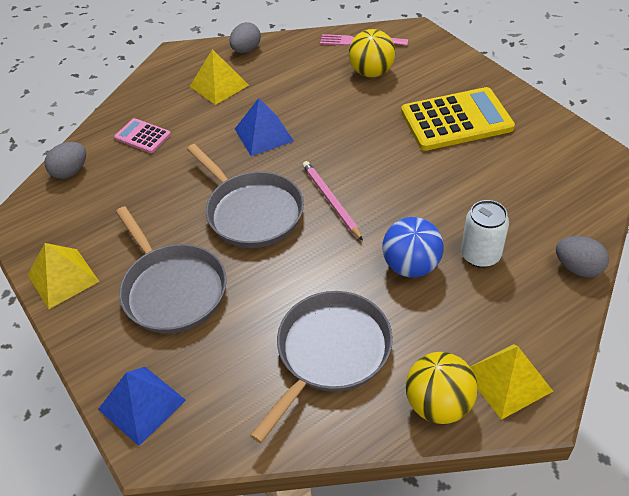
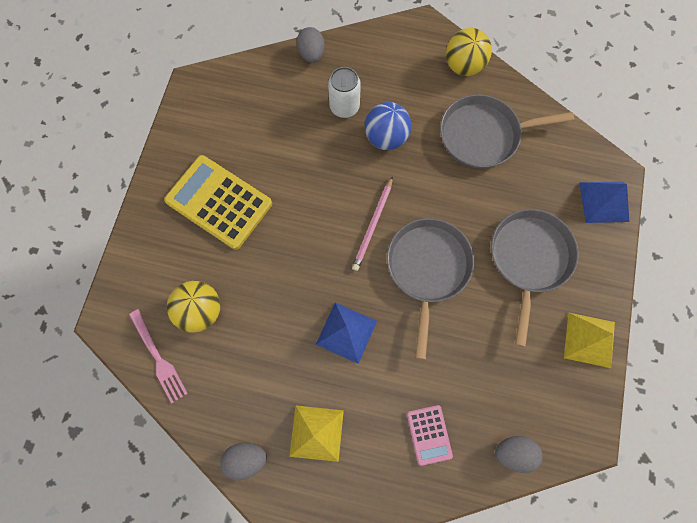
camera: 135 degrees left, 25 degrees up
(507, 380) = (420, 45): yellow pyramid -> none

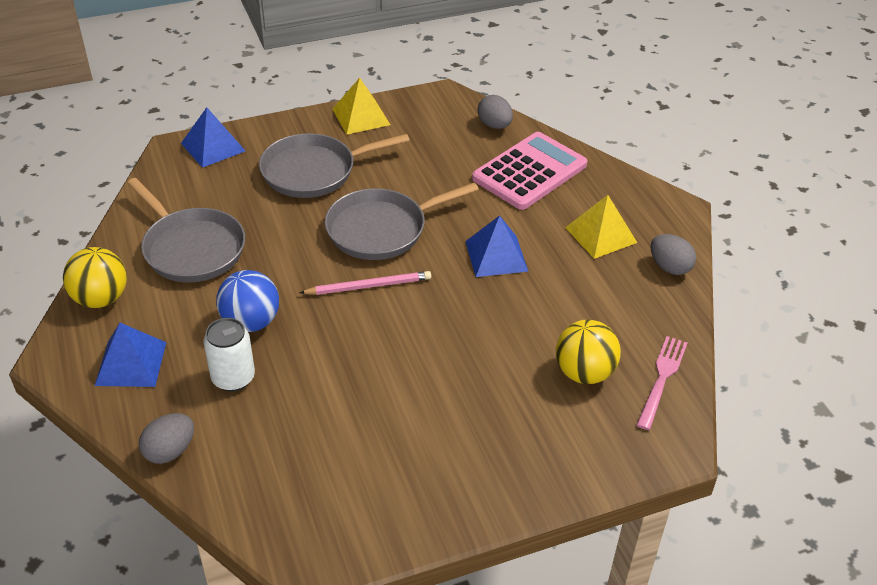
camera: 125 degrees left, 30 degrees down
(219, 202) = (454, 428): yellow calculator -> none
(394, 61) = (131, 363): none -> blue pyramid
(429, 434) = (529, 172): pink calculator -> pink calculator, size x1.98

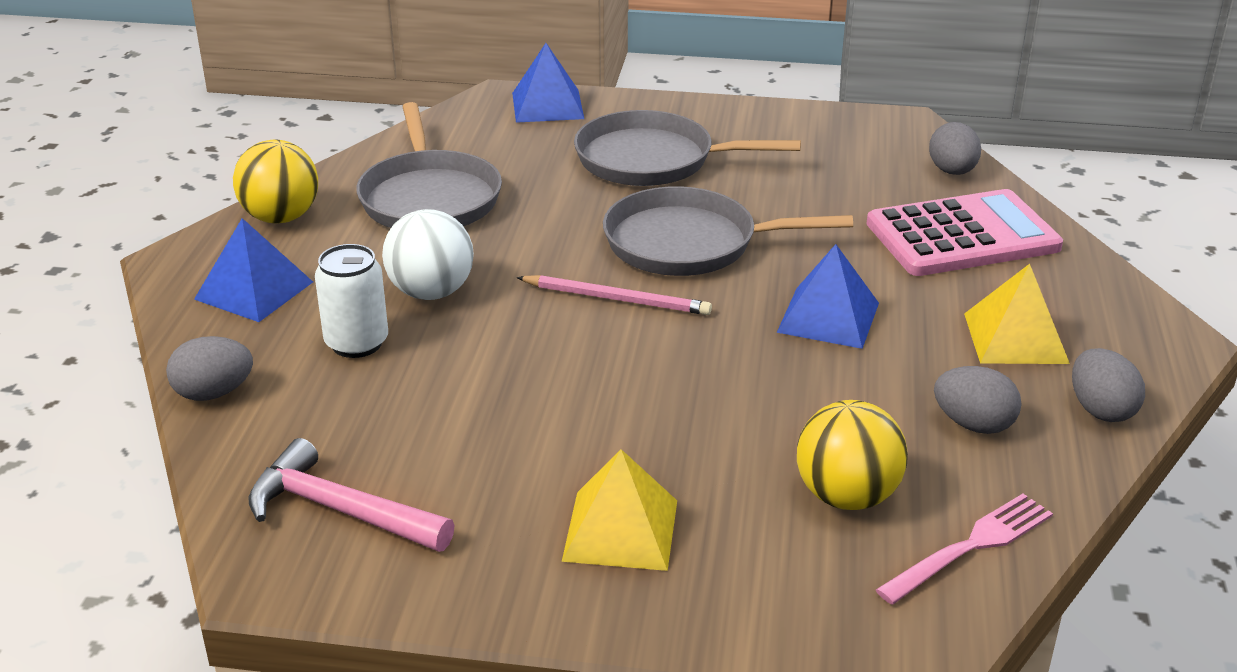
camera: 30 degrees right, 10 degrees down
(251, 322) = (431, 292): blue ball -> white ball
(318, 499) = (339, 510): none -> pink hammer
(361, 116) = (766, 119): yellow pyramid -> yellow pyramid (620, 530)
(616, 301) = (973, 424): none -> grey egg

